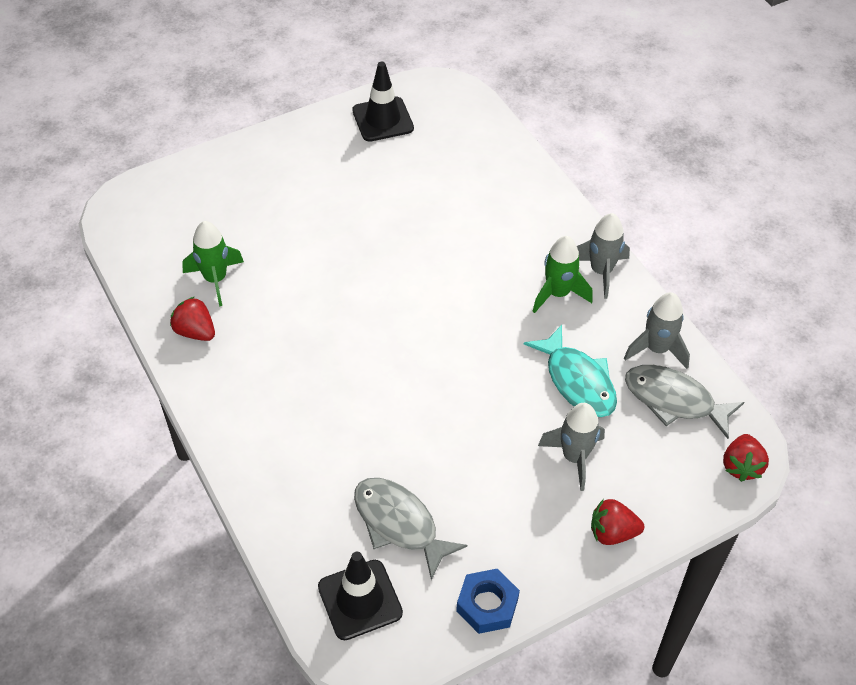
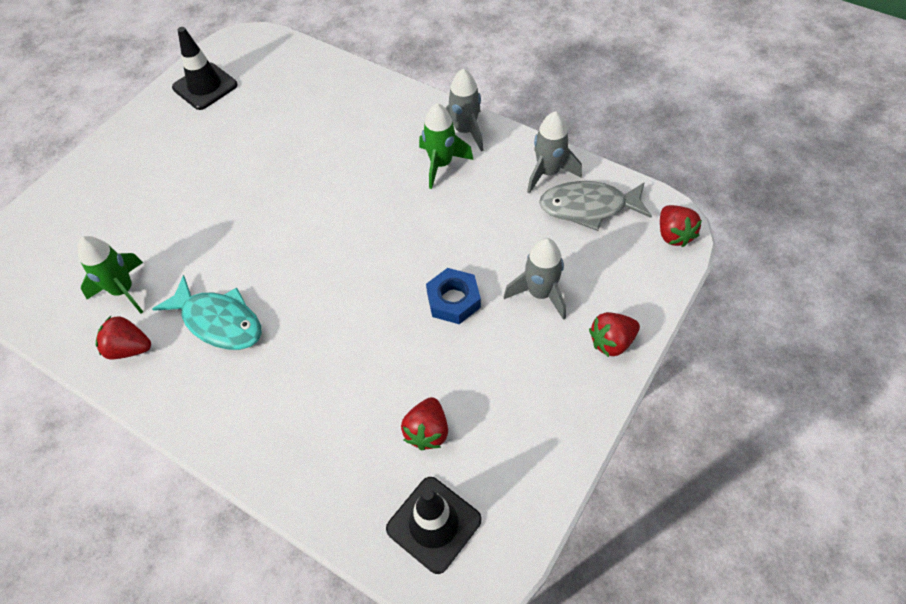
camera: 25 degrees left, 5 degrees up
(399, 524) = (427, 431): grey fish -> red strawberry
(487, 605) = (549, 464): blue nut -> blue nut (453, 300)
(577, 381) = (502, 228): turquoise fish -> turquoise fish (218, 321)

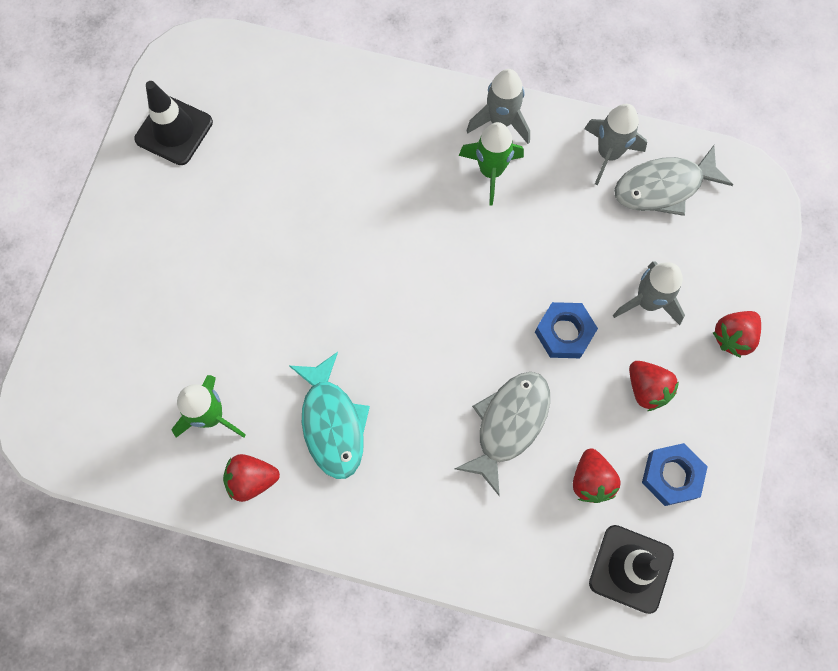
camera: 20 degrees left, 15 degrees up
(218, 321) = (332, 423): turquoise fish -> turquoise fish turned 60 degrees clockwise
(371, 362) = (508, 424): none -> grey fish
(507, 448) = (671, 475): none -> blue nut
(673, 235) = (757, 199): red strawberry -> red strawberry (647, 389)

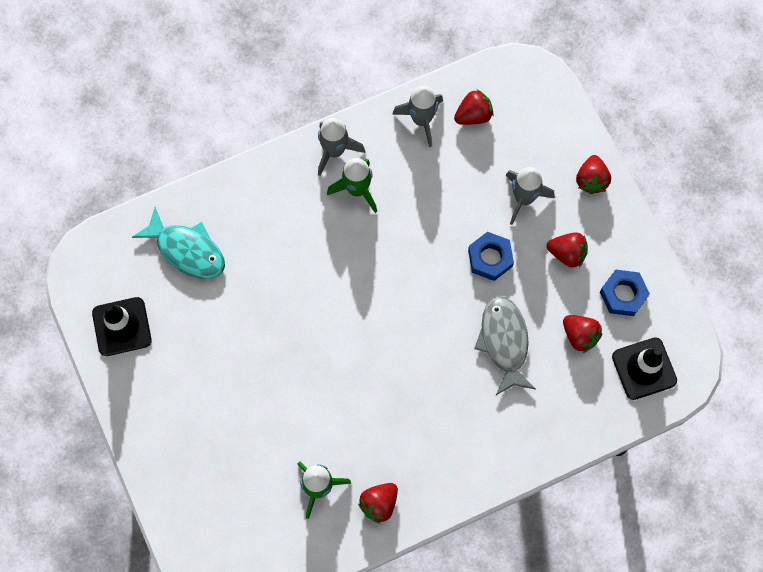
camera: 40 degrees left, 0 degrees up
(332, 423) = (397, 429): turquoise fish -> turquoise fish (187, 250)
(663, 187) = (473, 115): grey fish -> red strawberry

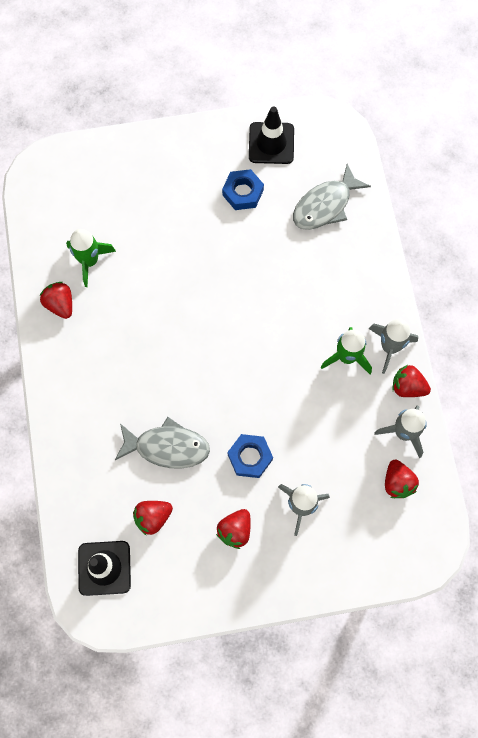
camera: 105 degrees right, 0 degrees up
(187, 250) = (325, 205): turquoise fish -> grey fish
(591, 180) = (303, 577): red strawberry -> red strawberry (407, 387)
(623, 294) = (180, 571): blue nut -> blue nut (243, 192)

